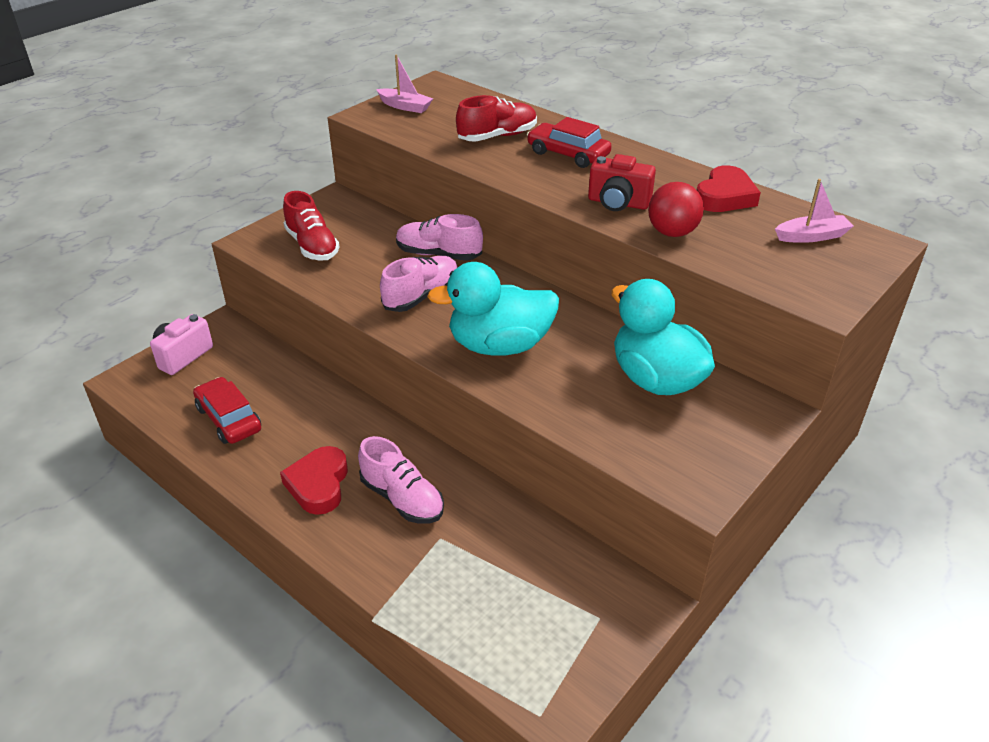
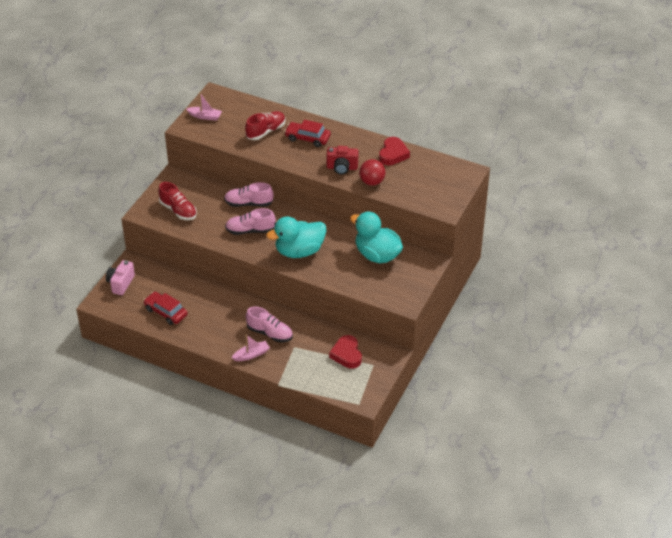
camera: 15 degrees left, 5 degrees up
(318, 484) = (227, 335): red heart -> red heart (346, 354)
(421, 296) = (250, 230): pink shoe -> pink shoe turned 120 degrees counterclockwise
(812, 236) = (437, 172): pink boat -> pink boat (251, 355)

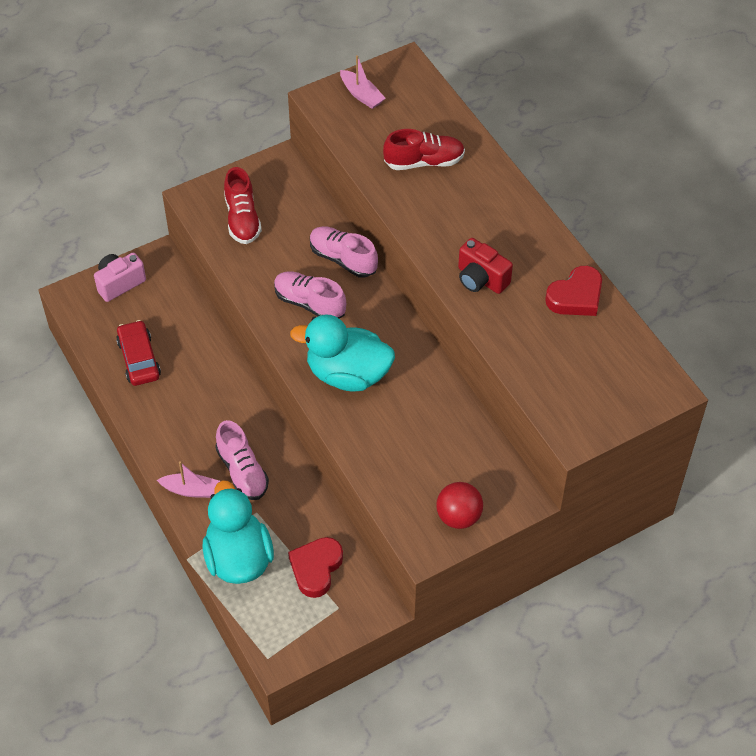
camera: 35 degrees right, 10 degrees up
(307, 138) = (473, 203): red car -> none
(372, 182) = (504, 326): red ball -> red ball (458, 516)
(377, 255) = (450, 443): turquoise duck -> turquoise duck (238, 558)

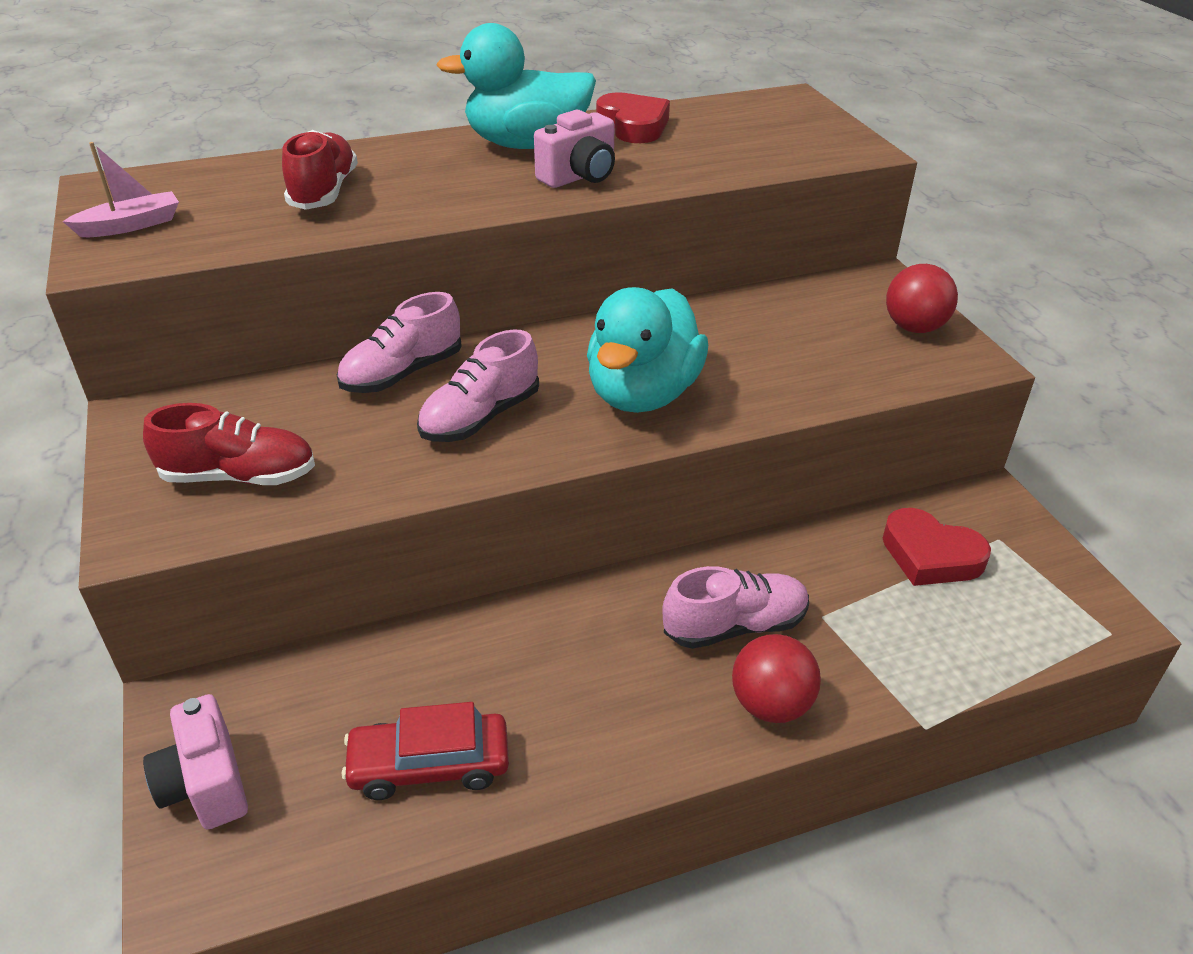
camera: 80 degrees left, 15 degrees down
(192, 490) = (770, 704): pink boat -> red ball
(238, 558) = (917, 650): turquoise duck -> turquoise duck (526, 145)
(481, 279) = (579, 177): red camera -> pink camera

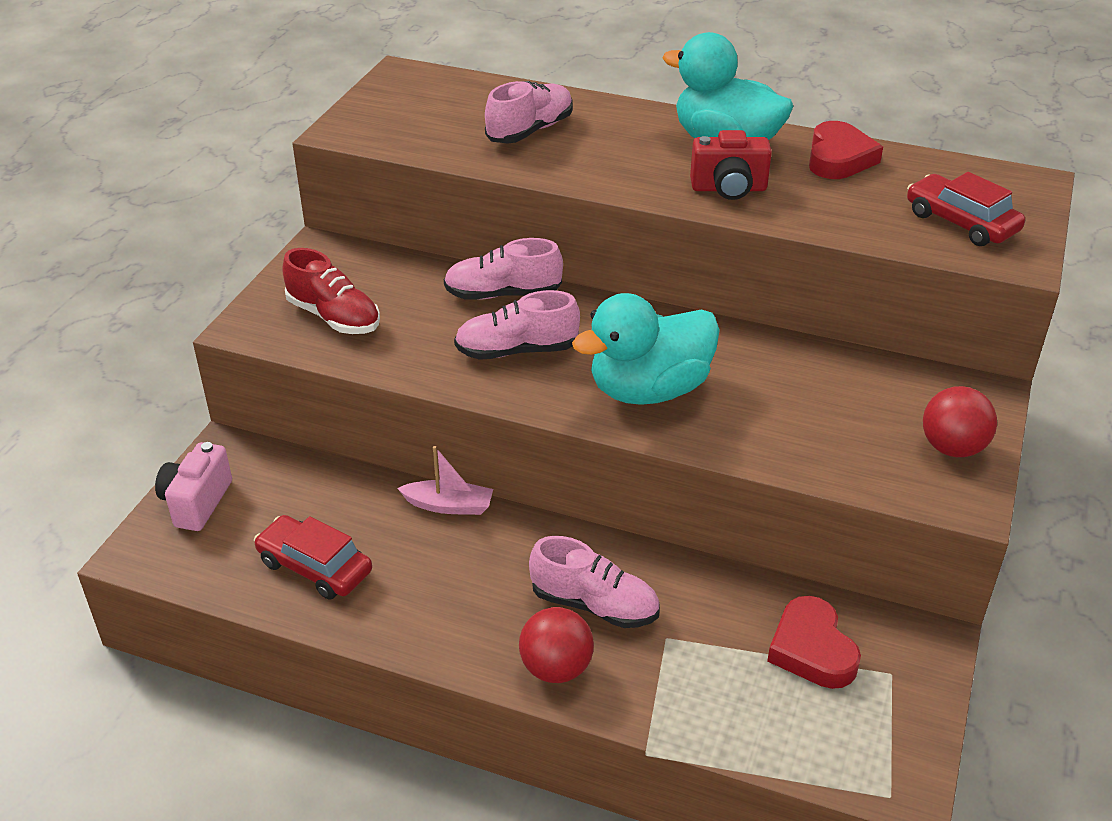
camera: 40 degrees right, 0 degrees up
(131, 225) = (385, 111): pink boat -> pink boat (449, 505)
(324, 192) = (530, 131): red shoe -> pink shoe
(579, 177) = (728, 189): pink camera -> red camera
(787, 139) = (961, 222): none -> red car

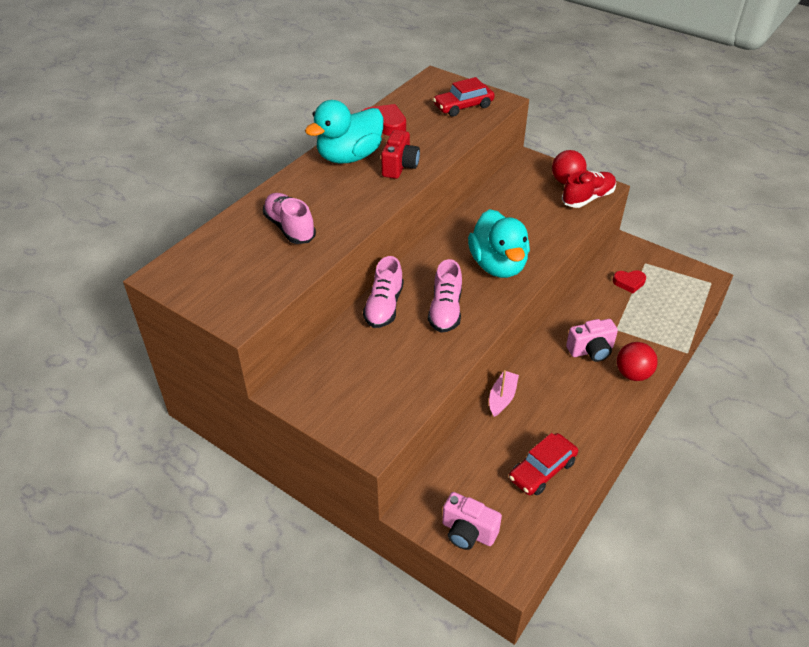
camera: 75 degrees left, 5 degrees up
(334, 317) = (378, 392): red shoe -> red shoe (588, 198)
(594, 605) = (591, 350): pink shoe -> pink camera
(812, 649) = (629, 283): red heart -> red heart, size x0.66

